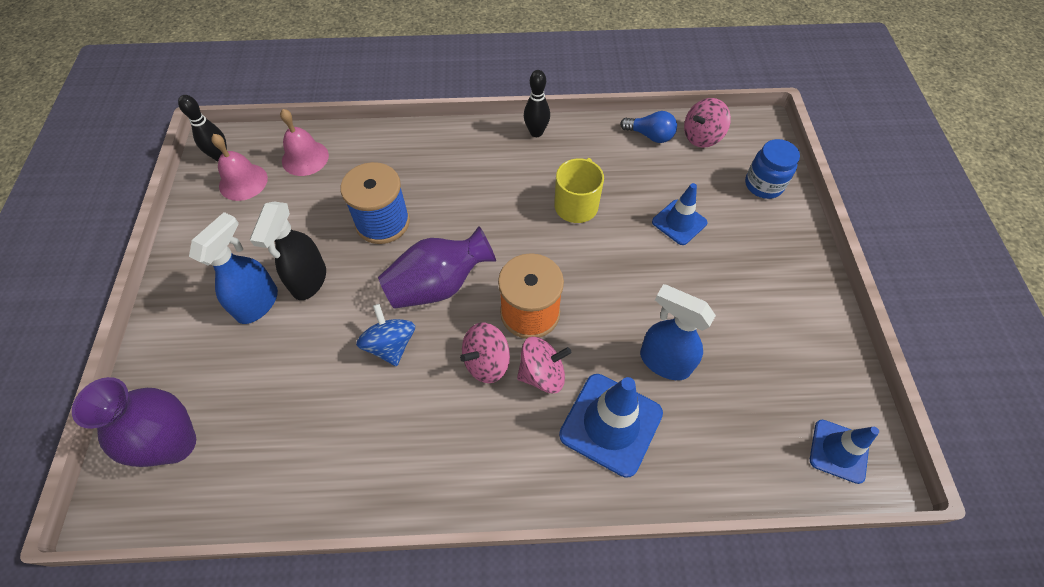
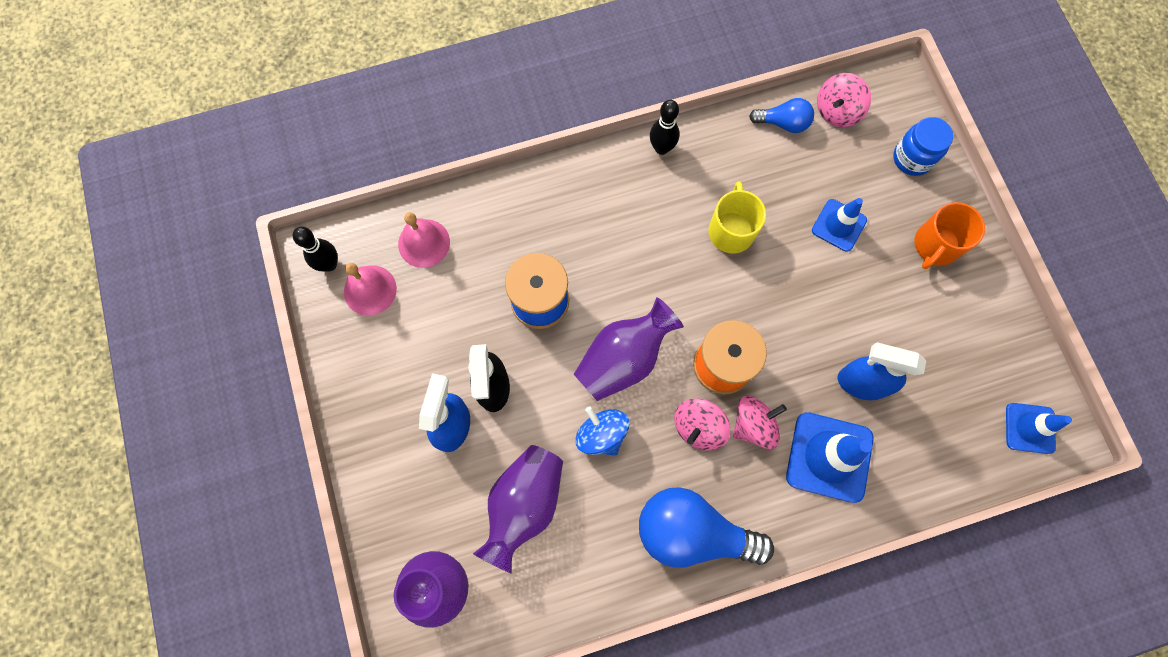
camera: 15 degrees left, 15 degrees up
(289, 390) = (524, 505): none -> purple vase
(444, 461) = (692, 532): none -> blue light bulb
(770, 259) = (935, 245): none -> orange mug

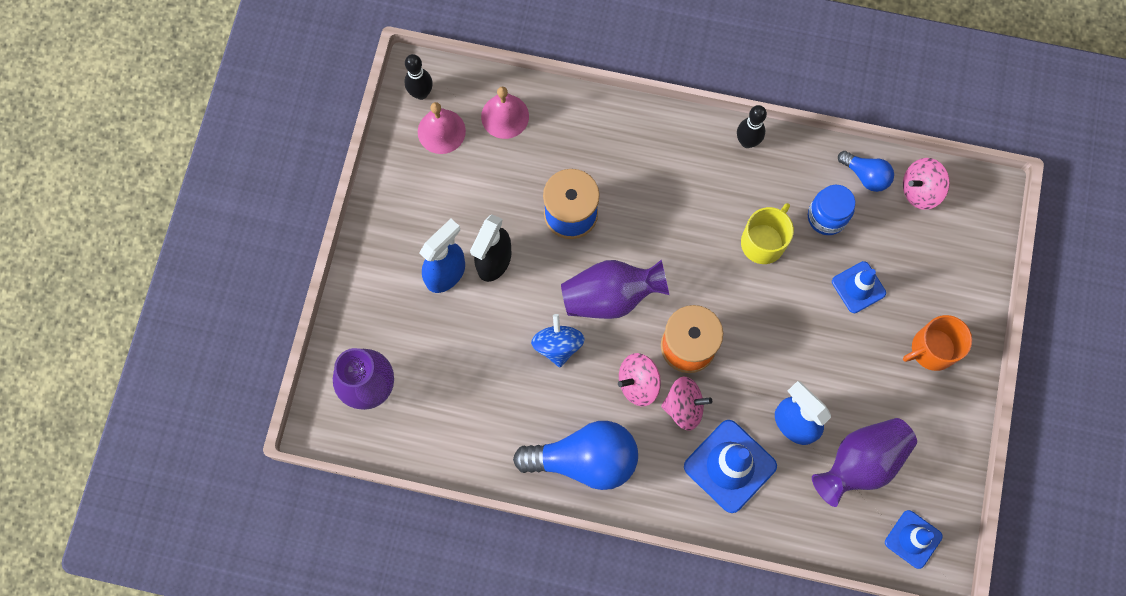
camera: 30 degrees right, 0 degrees up
(524, 505) = (465, 364): purple vase -> purple vase (860, 463)
(692, 532) = (584, 459): blue light bulb -> blue light bulb turned 135 degrees clockwise
(912, 158) = (960, 266): blue jar -> blue jar (826, 217)

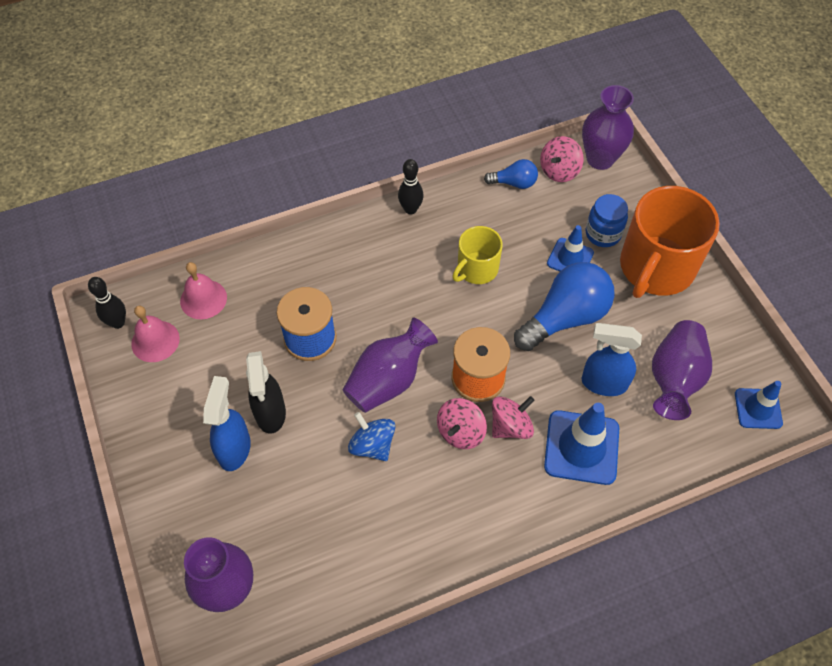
camera: 35 degrees left, 15 degrees down
(584, 459) = (462, 522): blue light bulb -> blue light bulb (565, 318)
(763, 242) = (476, 269): yellow mug -> yellow mug turned 135 degrees counterclockwise
(826, 217) = (509, 225): blue jar -> blue jar (603, 234)
(932, 349) = (655, 268): orange mug -> orange mug, size x1.84
(971, 203) = (600, 159): none -> purple vase

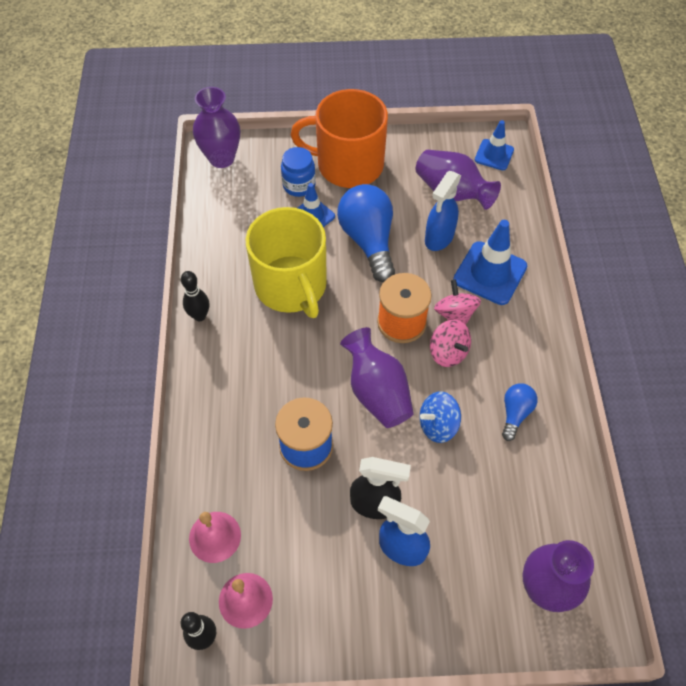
camera: 70 degrees left, 0 degrees up
(476, 269) = (291, 286): yellow mug -> yellow mug, size x1.84
(514, 183) = (213, 227): blue light bulb -> blue light bulb (515, 413)
(559, 171) = (218, 190): pink spinning top -> none
(655, 268) = (348, 165): orange mug -> orange mug turned 135 degrees clockwise

